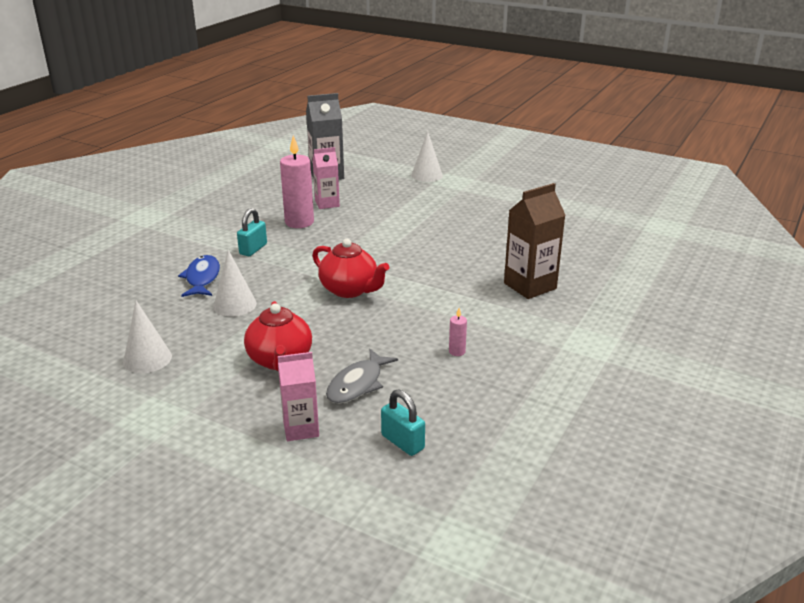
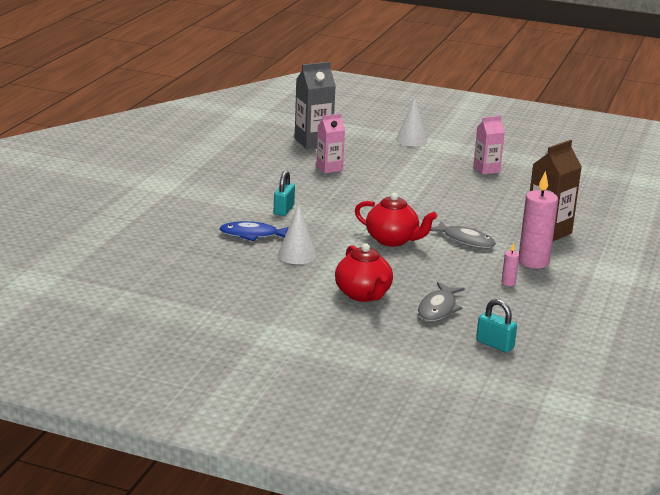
camera: 10 degrees left, 5 degrees down
(147, 359) = (248, 298): white cone -> none
(202, 278) = (252, 235): blue fish -> blue fish turned 75 degrees counterclockwise
(299, 222) = (312, 185): pink candle -> pink candle (533, 262)
(301, 429) = (409, 340): pink carton -> pink carton (486, 169)
(431, 293) = (465, 240): none -> grey fish

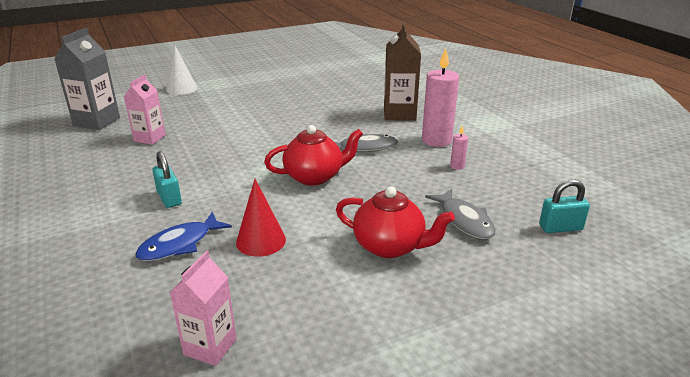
camera: 45 degrees left, 5 degrees up
(297, 255) = (261, 241): white cone -> red cone
(486, 169) = (275, 88): pink carton -> pink carton (210, 347)

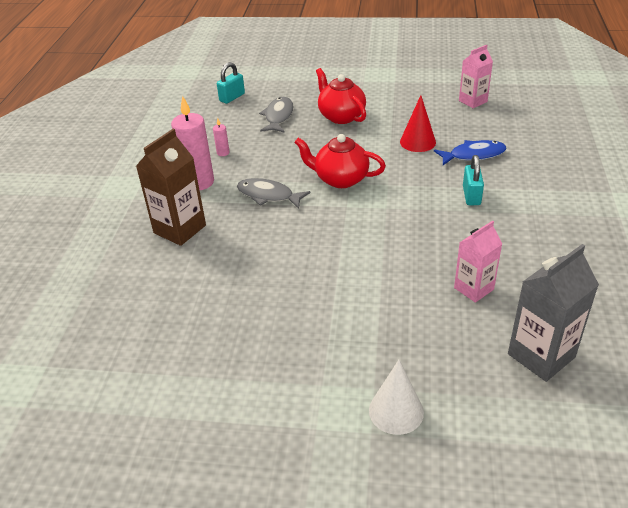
camera: 145 degrees left, 10 degrees up
(560, 228) = (232, 97): turquoise padlock -> turquoise padlock turned 75 degrees counterclockwise

